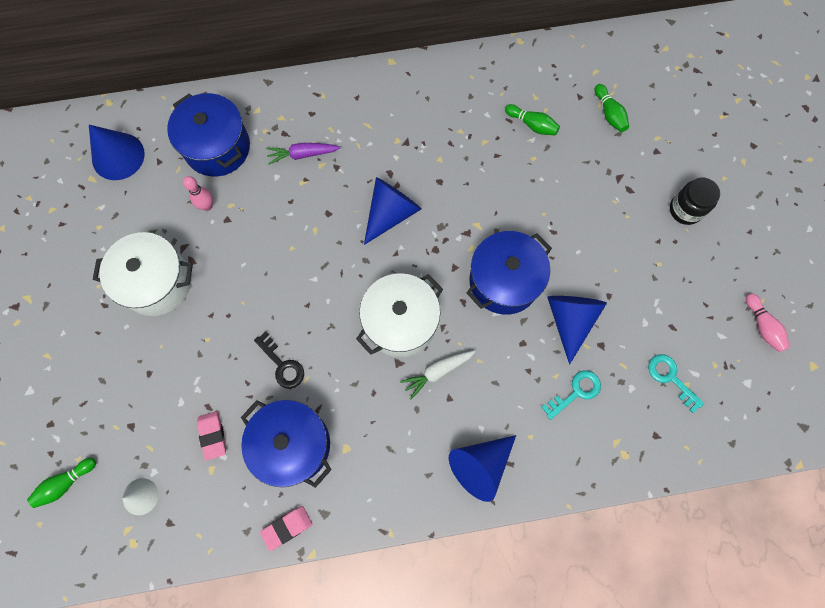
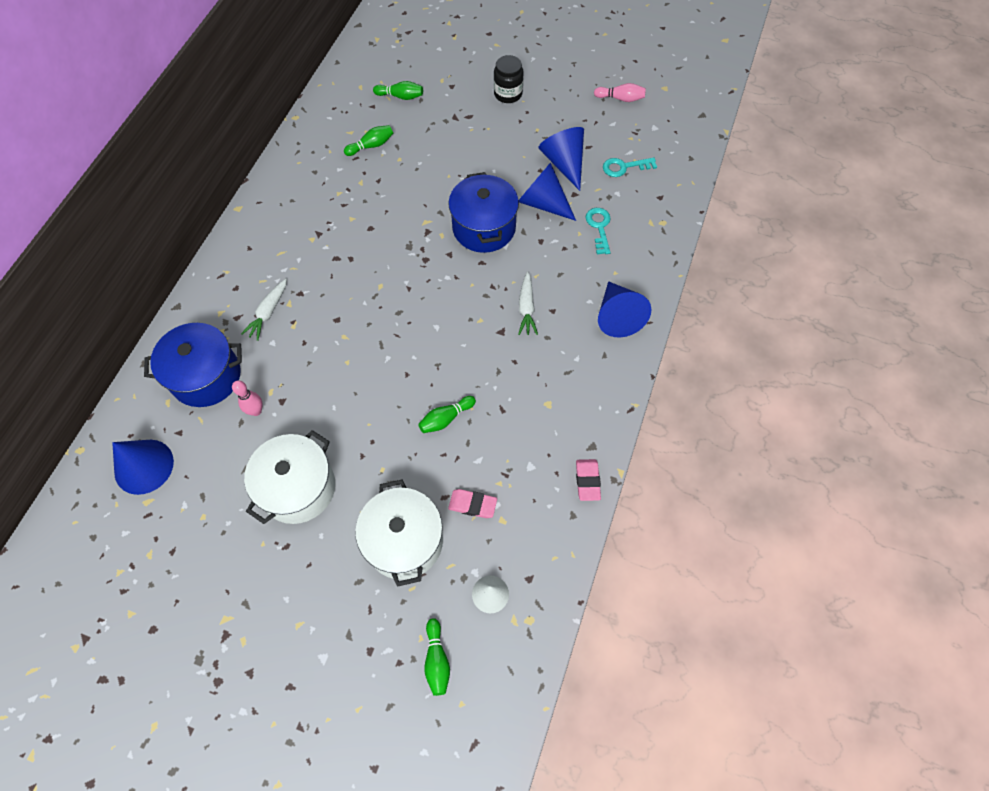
camera: 60 degrees left, 10 degrees down
(282, 365) = (446, 418): black key -> green bowling pin
(293, 445) = (520, 443): blue pot -> none
(302, 154) = (268, 313): purple carrot -> white carrot
(391, 213) = (372, 274): blue cone -> blue cone (564, 163)
(400, 322) = (469, 313): white pot -> white pot (404, 541)

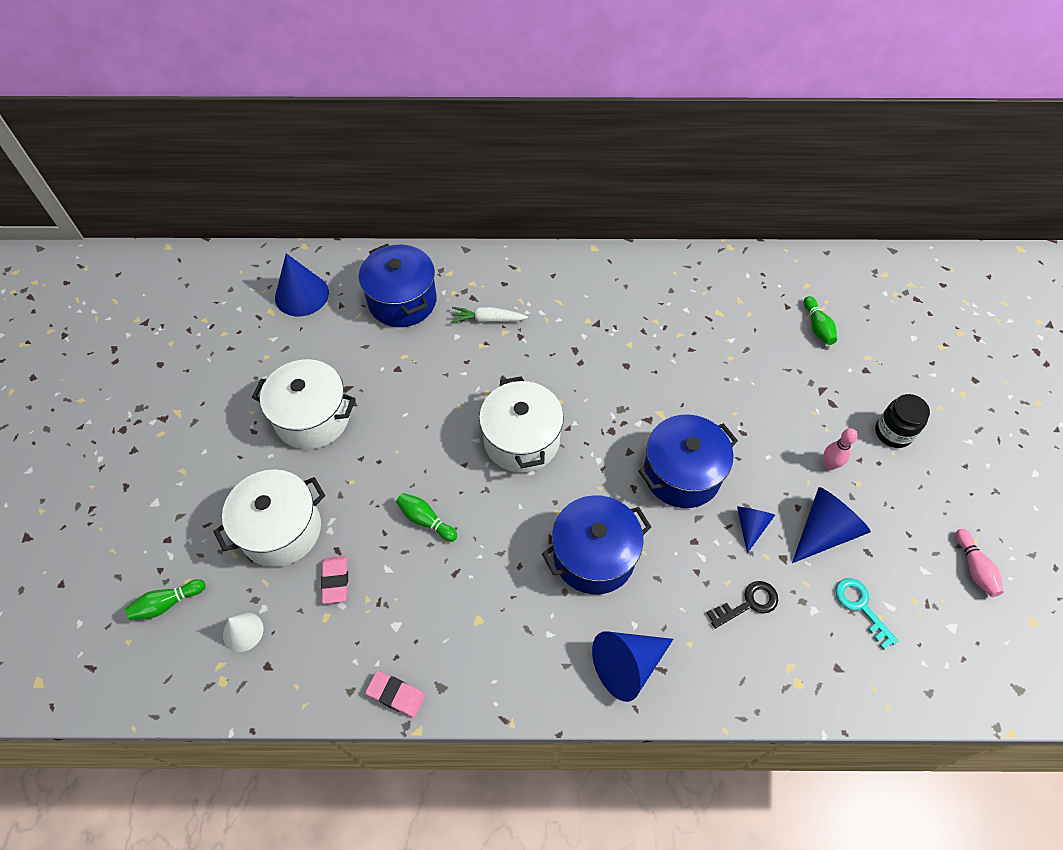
camera: 70 degrees right, 5 degrees down
(256, 411) = (380, 353): pink bowling pin -> pink bowling pin (829, 464)
(371, 146) = (733, 326): green bowling pin -> none
(403, 324) = (521, 440): none -> white pot
(526, 308) = (594, 556): white carrot -> blue pot
(543, 203) = (750, 526): blue cone -> blue cone, size x0.59
(587, 481) = (396, 695): pink eraser -> pink eraser turned 45 degrees clockwise
(599, 227) = (748, 603): turquoise key -> black key

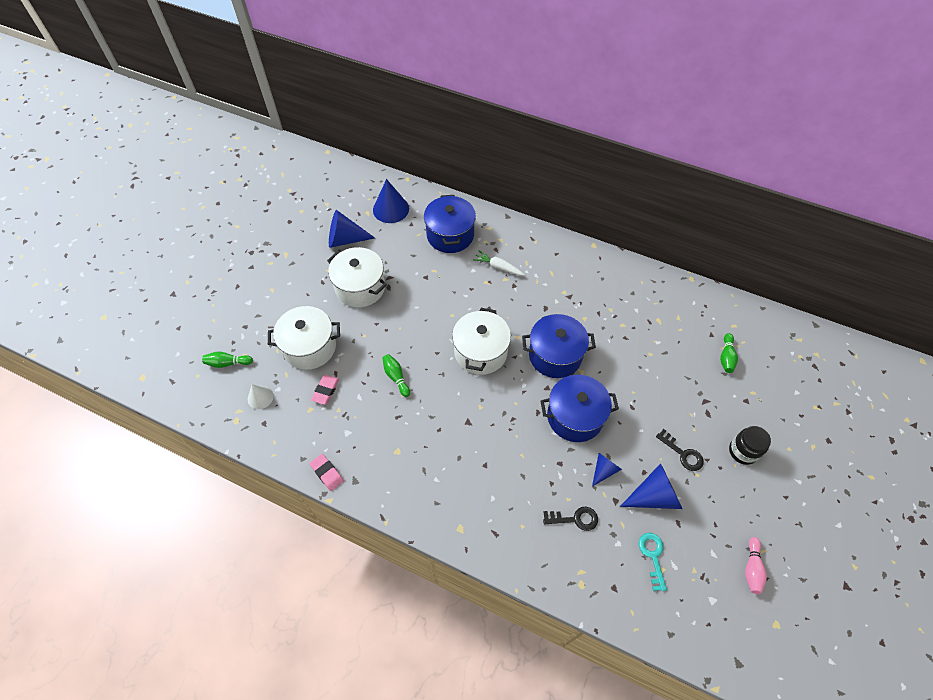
camera: 25 degrees right, 0 degrees up
(594, 556) = (489, 444): blue pot -> blue pot (555, 355)
(627, 665) = (475, 520): blue cone -> blue cone (345, 239)
(829, 464) = (683, 453): pink bowling pin -> black key

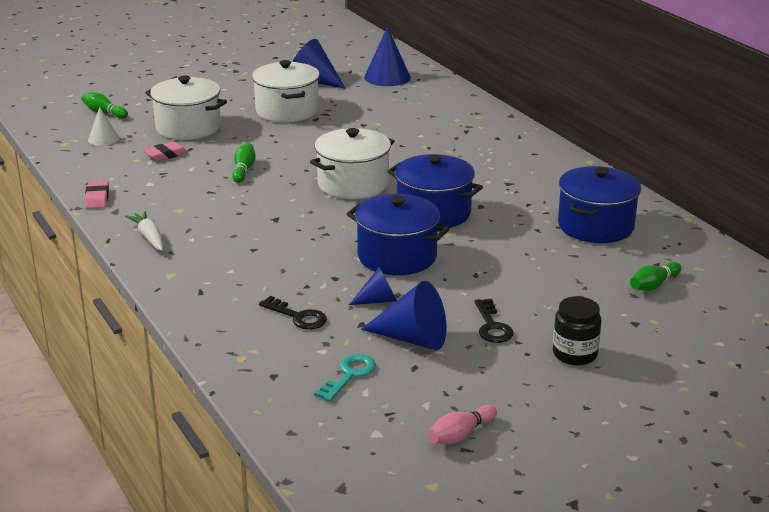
camera: 35 degrees right, 30 degrees down
(450, 235) = (427, 109): blue pot -> blue pot (595, 226)
(498, 267) = (452, 141): white carrot -> white carrot (149, 237)

